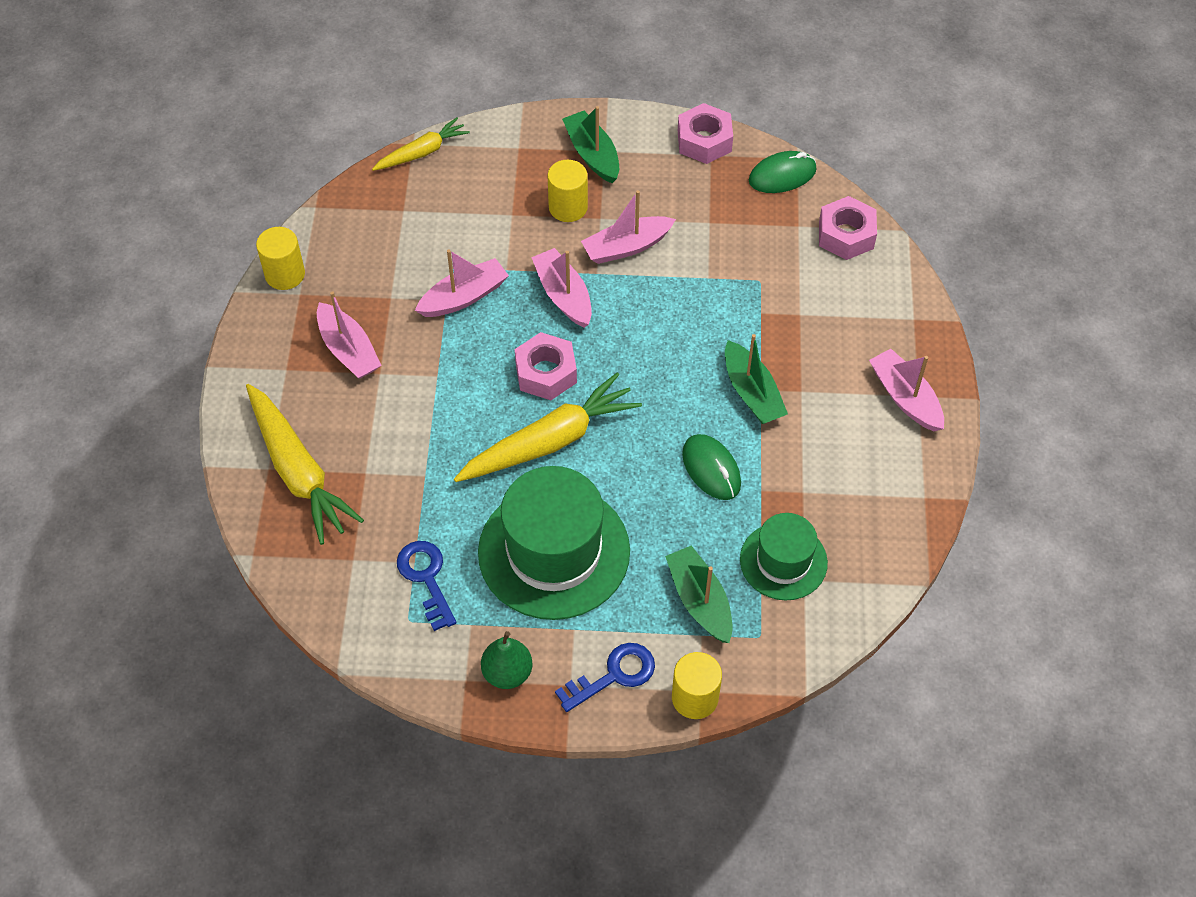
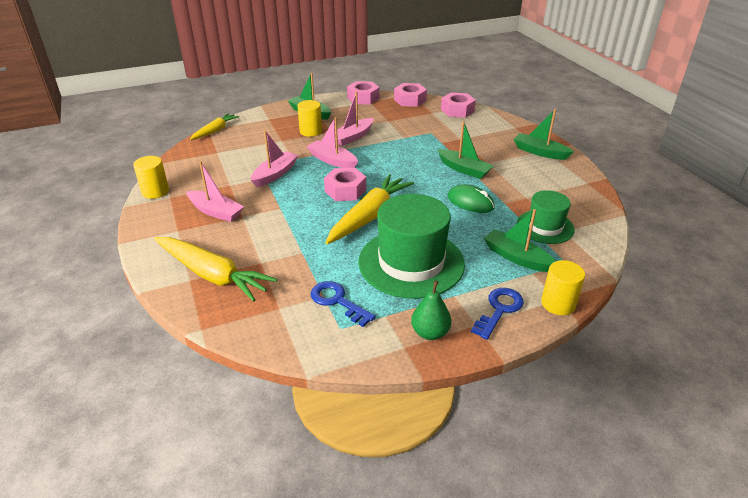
camera: 25 degrees left, 20 degrees down
(782, 175) = (410, 100): green mouse -> pink nut
(905, 397) = (539, 152): pink boat -> green boat

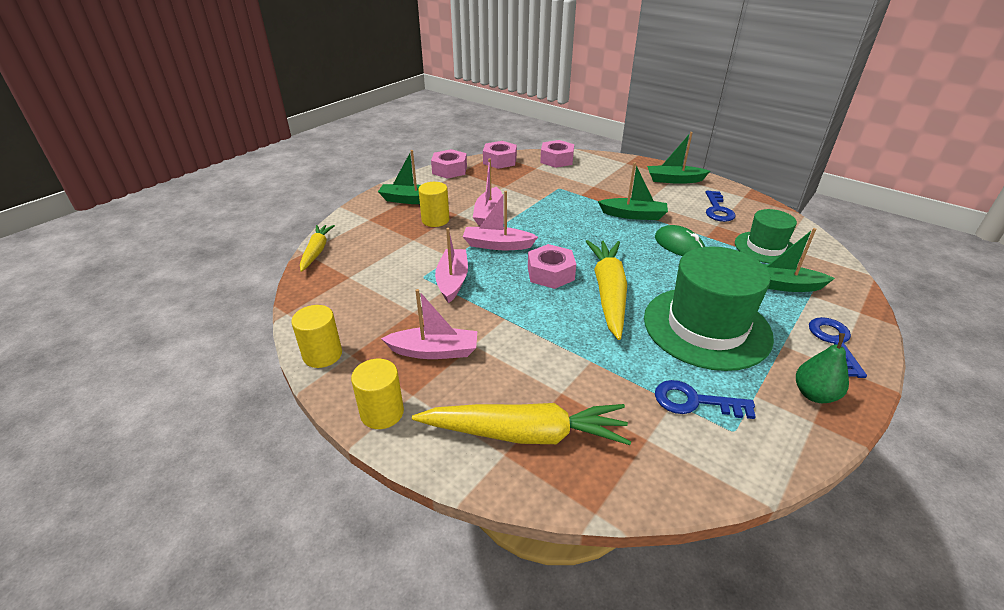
camera: 30 degrees left, 0 degrees up
(470, 202) = (679, 245): green mouse -> green mouse turned 45 degrees clockwise
(545, 186) = (717, 210): none -> blue key
(558, 304) = (866, 316): yellow cylinder -> yellow cylinder (382, 413)

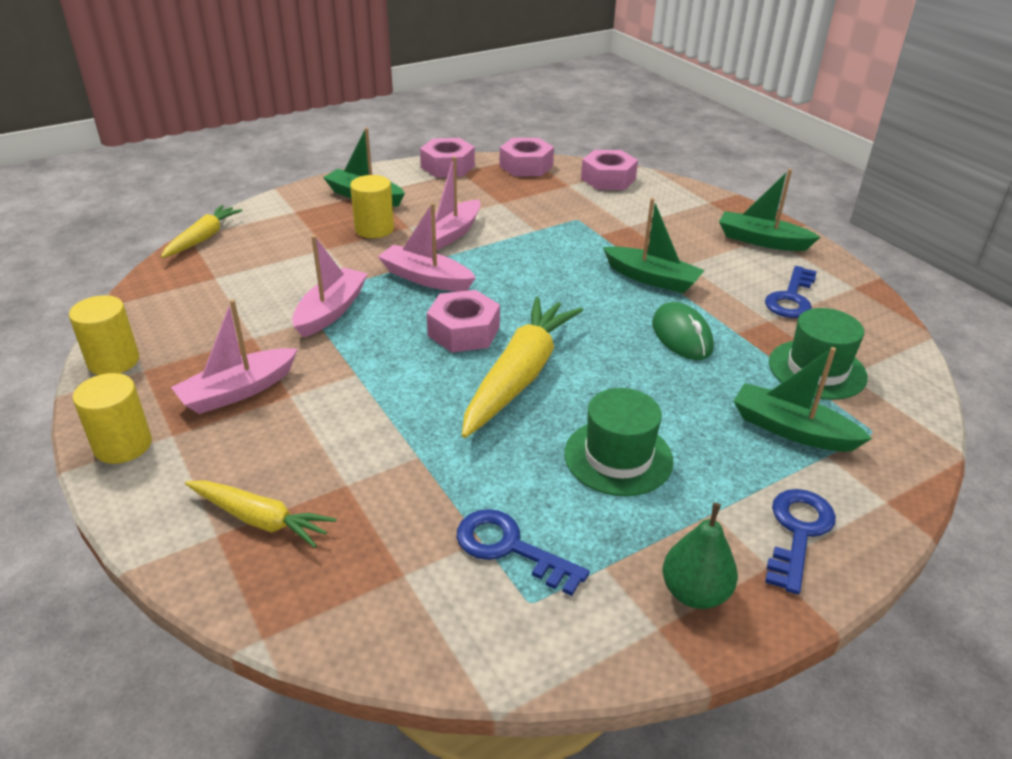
camera: 20 degrees right, 0 degrees up
(434, 351) = (238, 391): pink boat -> pink boat turned 120 degrees clockwise
(525, 434) = (260, 519): yellow carrot -> yellow carrot, size x0.58
(706, 327) = (618, 457): green hat -> green hat, size x0.57

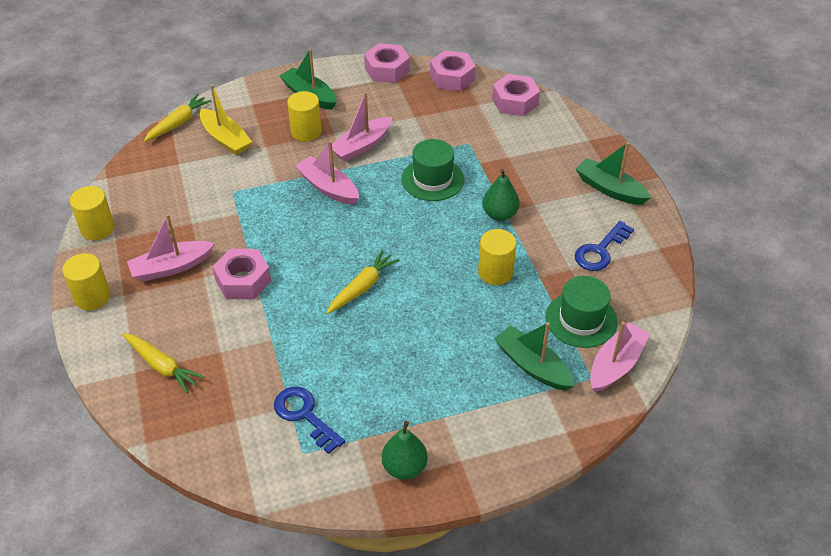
camera: 15 degrees right, 10 degrees up
(272, 247) = (225, 139): none -> yellow boat
(331, 311) = (251, 208): pink boat -> pink boat (616, 364)
(464, 331) = (338, 242): pink nut -> pink nut (243, 280)
(519, 376) = (362, 287): yellow carrot -> yellow carrot, size x0.58
(618, 457) = (401, 364): green hat -> green hat (432, 179)
(652, 278) = (499, 214): green boat -> green pear
(681, 336) = (495, 272): green mouse -> yellow cylinder
(798, 532) = (492, 441): blue key -> none

